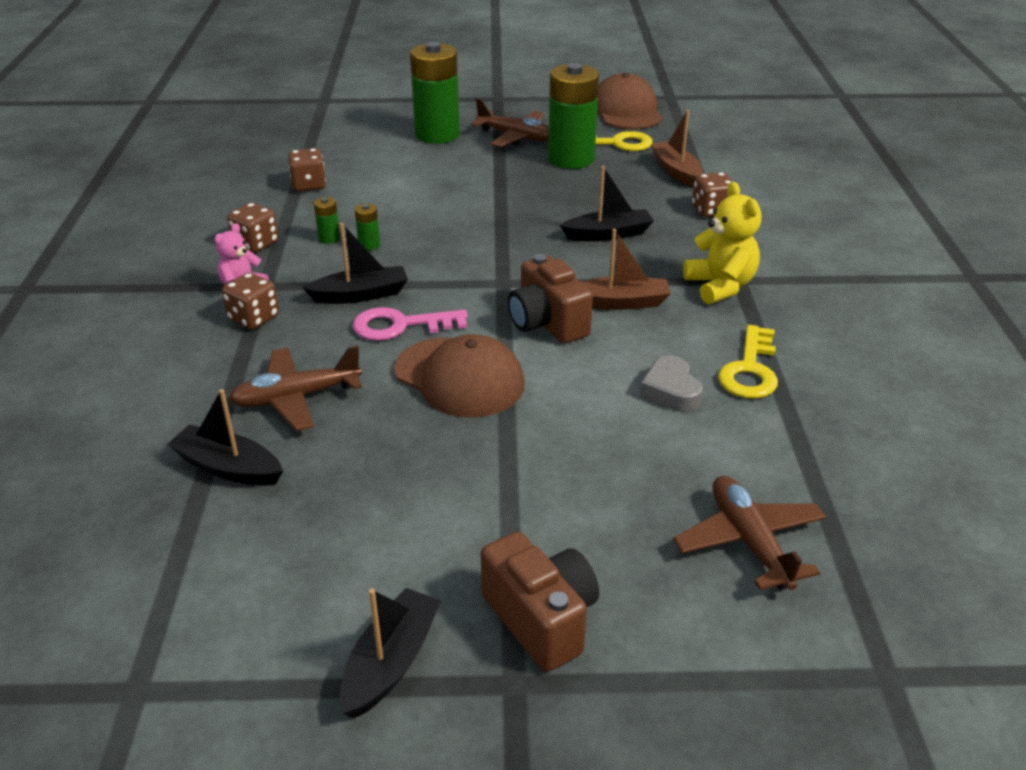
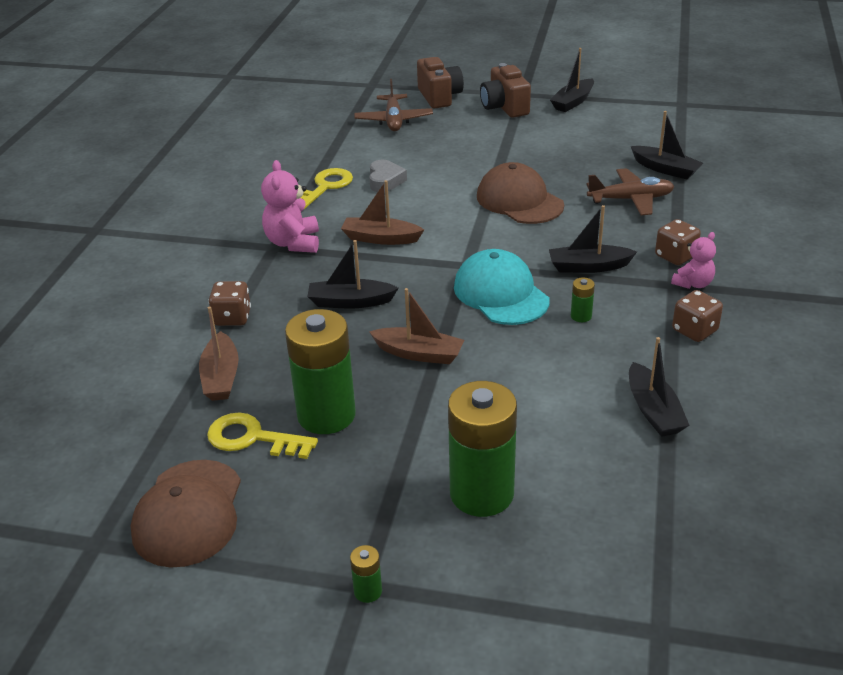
camera: 165 degrees left, 0 degrees up
(309, 185) = (653, 410): brown dice -> black boat
(329, 238) = (621, 328): green battery -> green battery (368, 591)
(400, 325) = (557, 238): pink key -> none
(455, 257) = (501, 294): none -> turquoise cap
(516, 137) = (375, 471): brown plane -> none
(517, 201) = (419, 353): none -> brown boat
(547, 323) = (444, 229): brown camera -> brown camera (439, 97)
(720, 286) = (293, 243): yellow teddy bear -> pink teddy bear

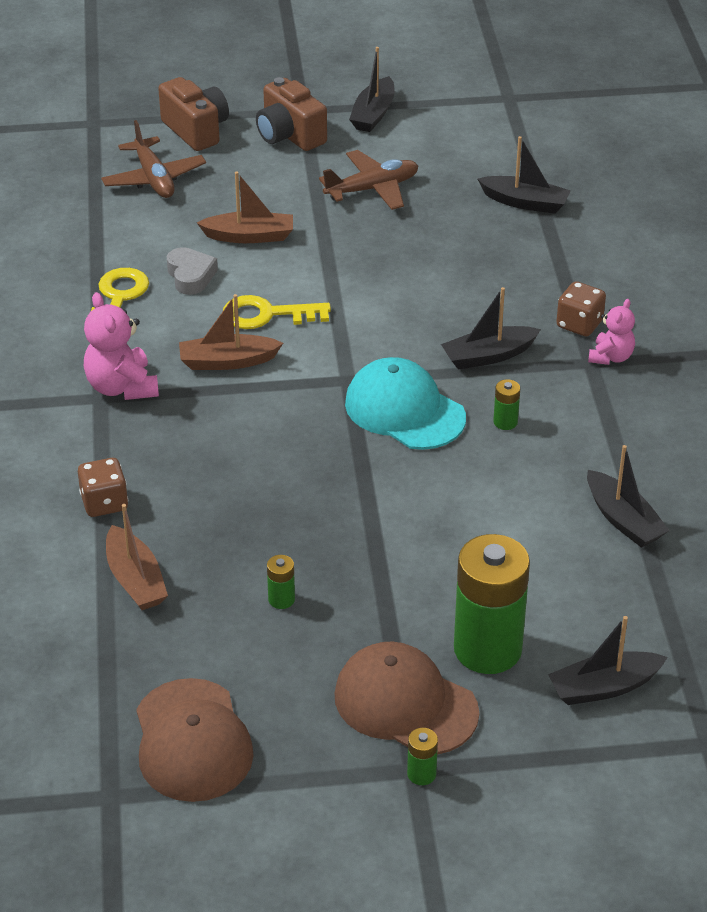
camera: 20 degrees left, 5 degrees up
(252, 438) = (214, 643): yellow key -> yellow key (267, 315)
(326, 415) = (281, 599): green battery -> green battery, size x0.40
(350, 302) = (235, 454): black boat -> black boat (604, 687)
(419, 353) = (347, 504): brown boat -> brown boat (249, 236)
(519, 201) = (370, 278): brown cap -> brown cap (405, 703)
(631, 199) = (501, 254): brown plane -> brown plane (372, 189)
(694, 330) = (632, 416): brown dice -> none

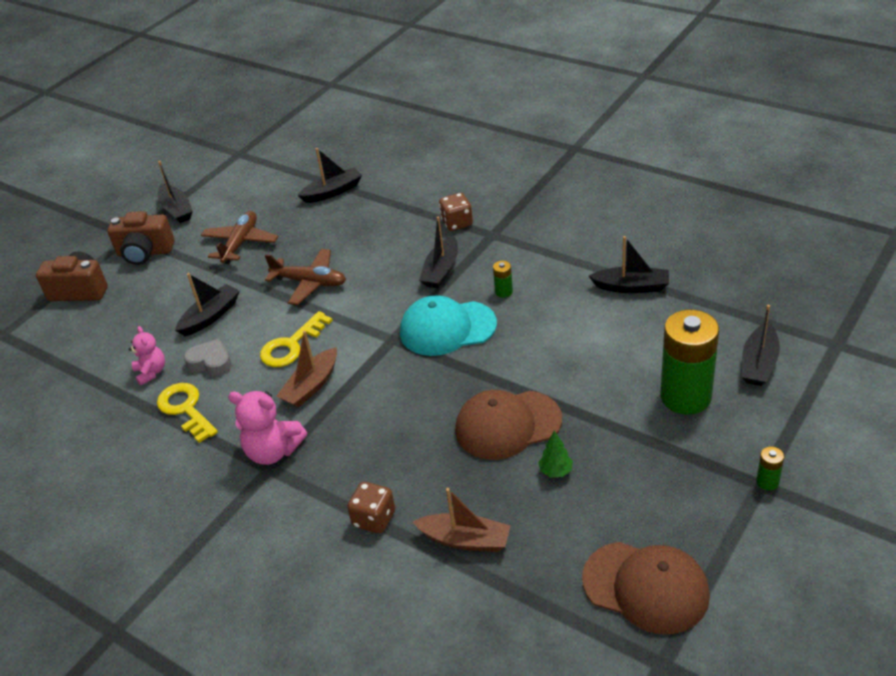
camera: 45 degrees left, 0 degrees up
(154, 178) = (96, 333): brown plane -> brown plane (310, 283)
(249, 236) = (210, 316): brown boat -> black boat
(281, 599) = (555, 471): green battery -> green tree
(405, 703) = (700, 458): brown cap -> brown cap (507, 425)
(611, 357) = (497, 225): pink teddy bear -> pink teddy bear (151, 372)

